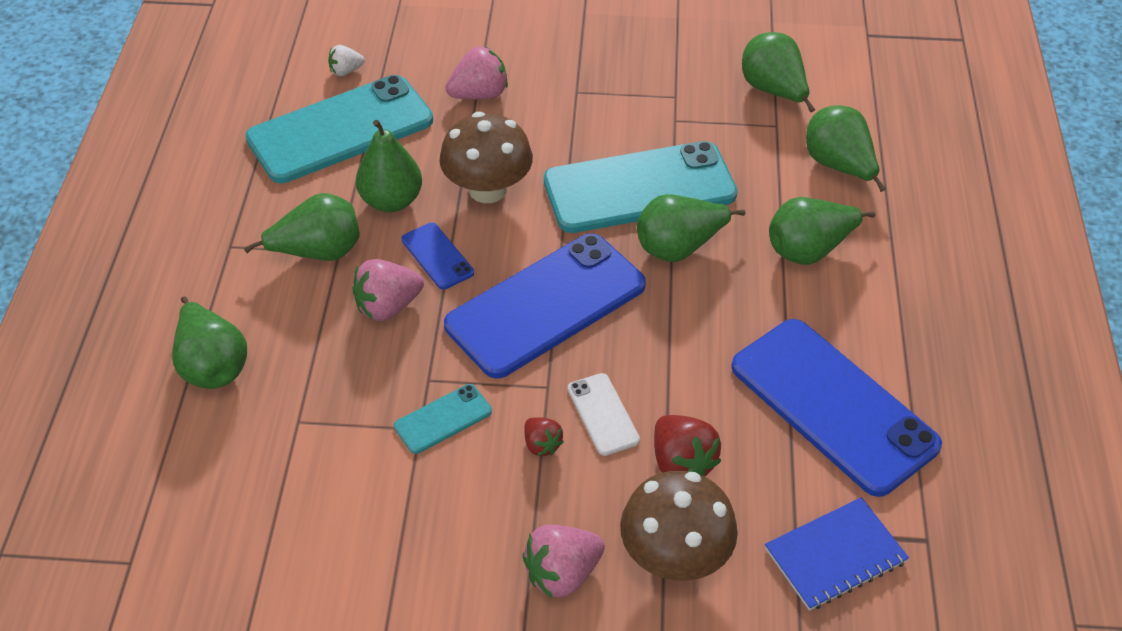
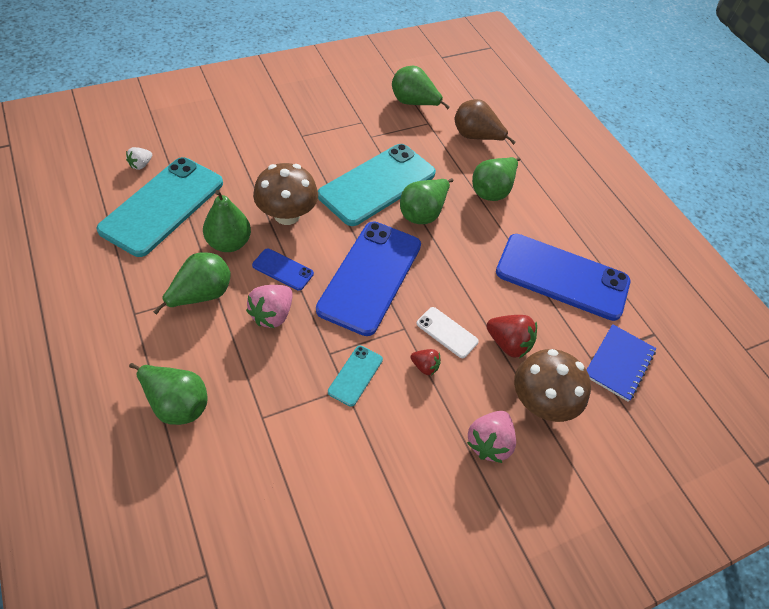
camera: 35 degrees left, 5 degrees up
(479, 94) = (242, 155): pink strawberry -> none
(839, 166) = (476, 137): green pear -> brown pear

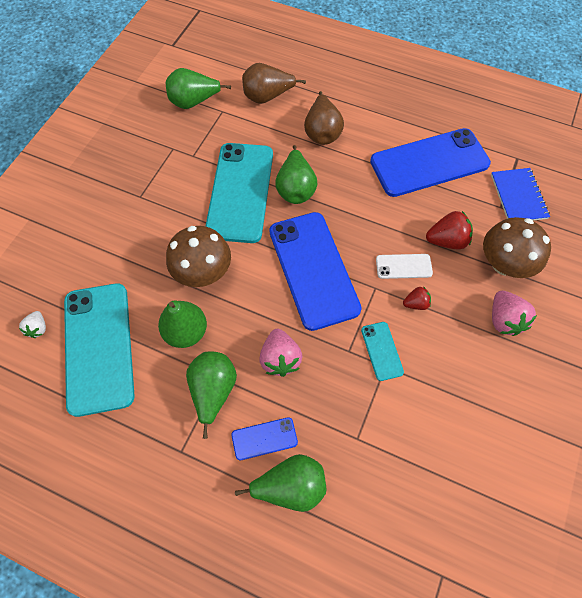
camera: 35 degrees left, 10 degrees up
(283, 269) = (248, 318): blue phone -> blue phone (264, 438)
(492, 191) = (322, 132): green pear -> brown pear

